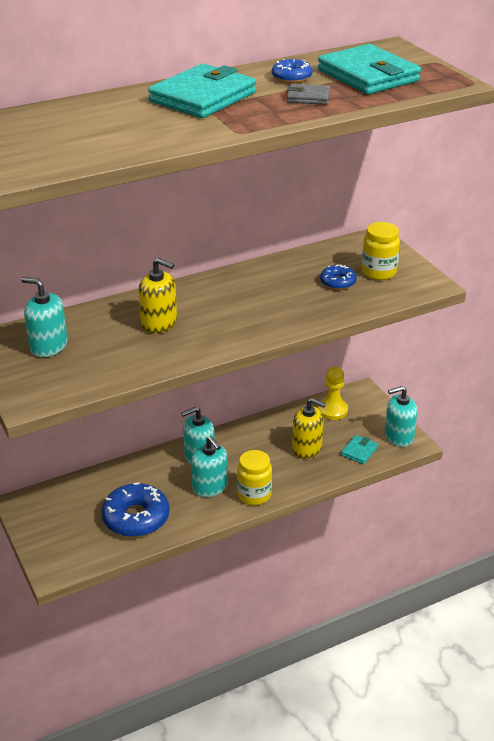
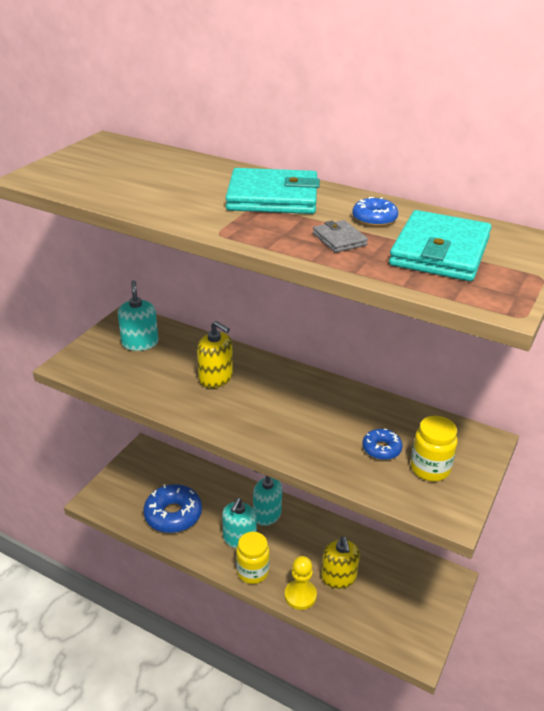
camera: 55 degrees right, 0 degrees up
(159, 323) = (216, 378): yellow soap dispenser -> yellow soap dispenser turned 45 degrees counterclockwise
(332, 410) = (404, 570): yellow pawn -> yellow pawn (300, 595)
(359, 451) = (369, 618): turquoise wallet -> none
(398, 436) = (418, 639): turquoise soap dispenser -> none

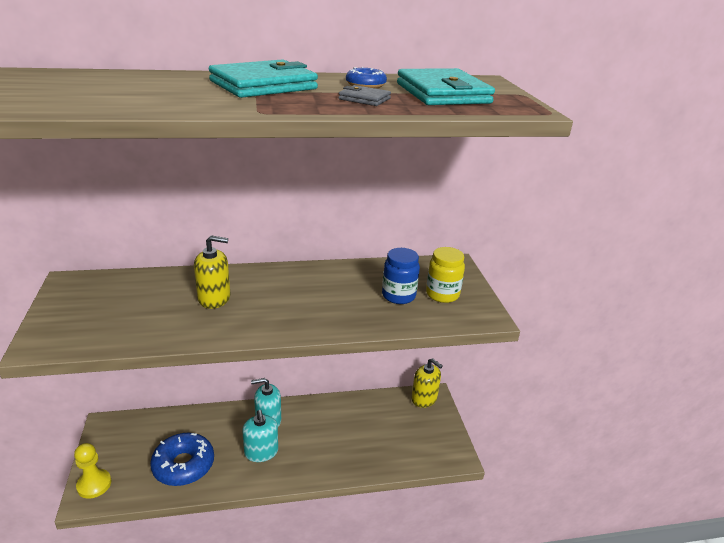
camera: 40 degrees left, 5 degrees down
(140, 343) = (106, 297): turquoise soap dispenser -> none
(252, 572) = (294, 471): yellow jar -> none
(300, 595) = (346, 466): yellow pawn -> yellow pawn (94, 484)
(338, 577) = (362, 437): yellow soap dispenser -> yellow soap dispenser (424, 398)
(381, 449) = (398, 296): blue donut -> blue jar

